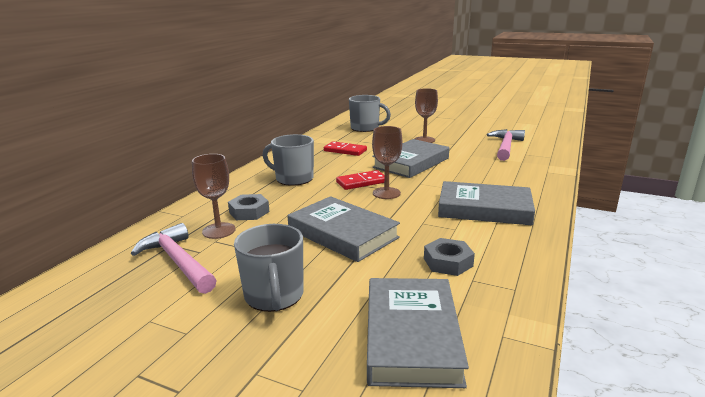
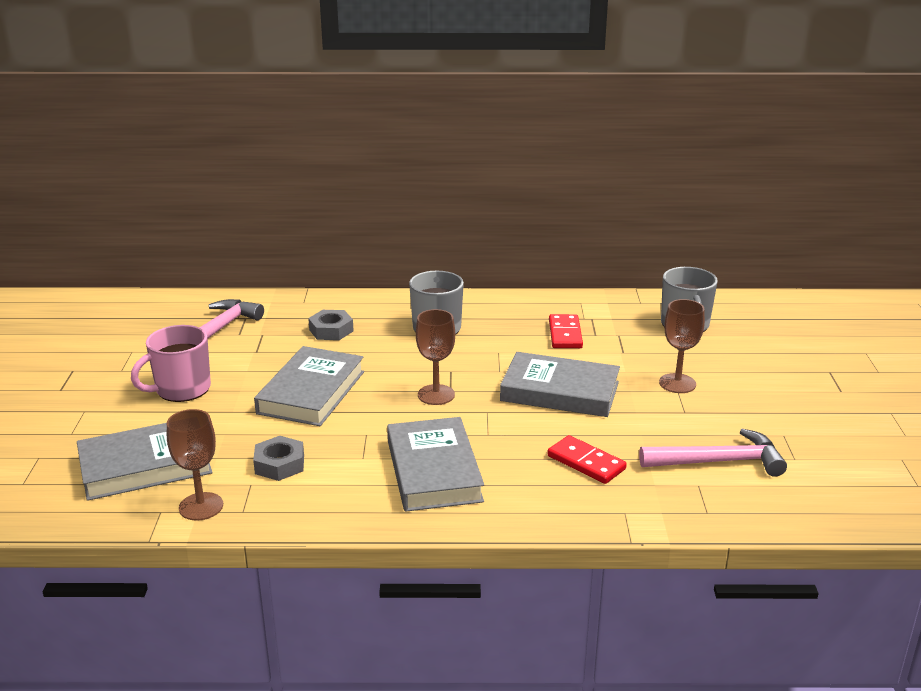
camera: 65 degrees right, 5 degrees up
(219, 230) = (282, 329): brown goblet -> brown goblet (201, 506)
(274, 296) = (182, 389): grey mug -> pink mug
(361, 182) = (459, 371): red domino -> red domino (586, 462)

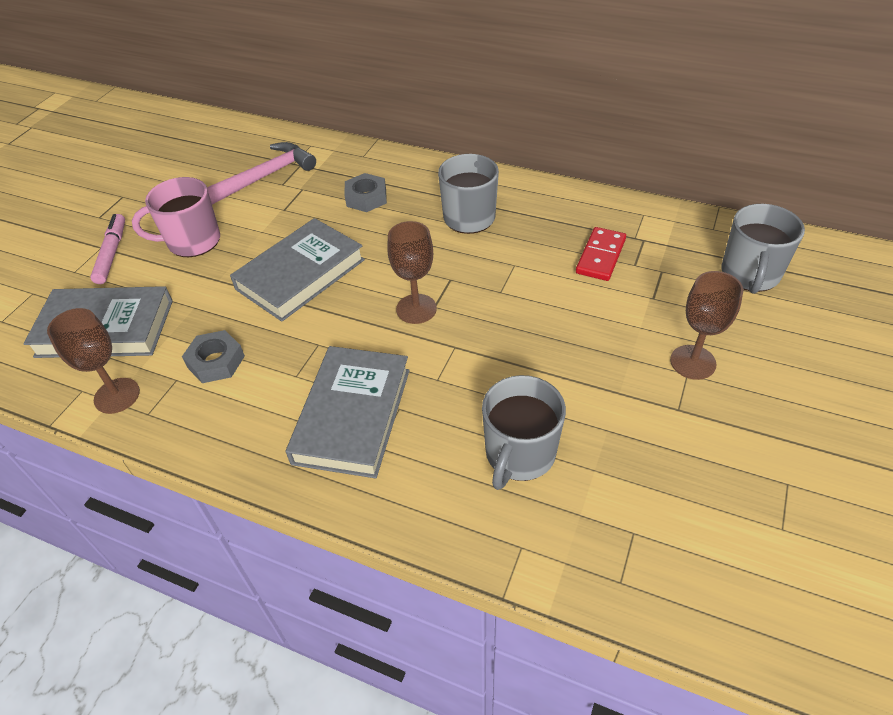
camera: 25 degrees right, 20 degrees up
(102, 413) = (112, 253): none -> pink marker
(560, 391) = (549, 338): grey book -> none
(586, 462) = (519, 454): red domino -> grey mug
(719, 461) = (679, 503): pink hammer -> none

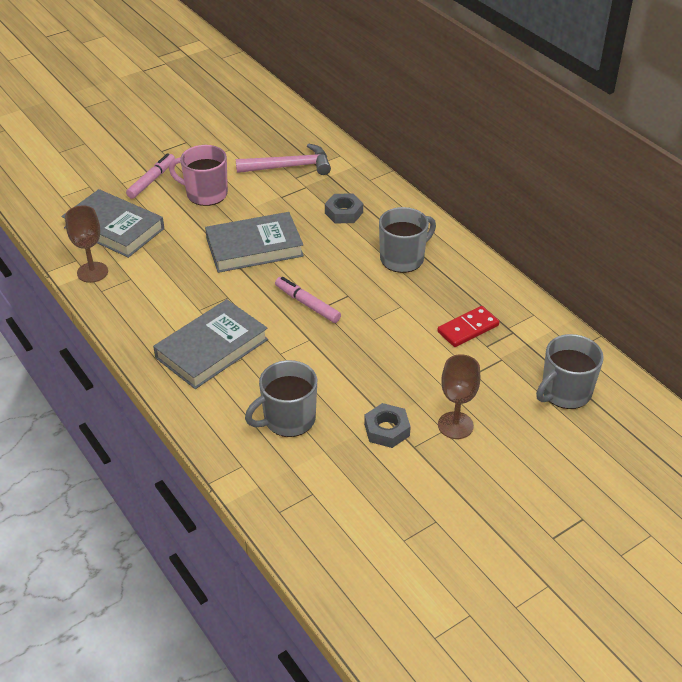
camera: 30 degrees right, 5 degrees down
(216, 361) = (160, 279): grey nut -> grey nut (387, 430)
(416, 309) = (307, 304): brown goblet -> pink marker

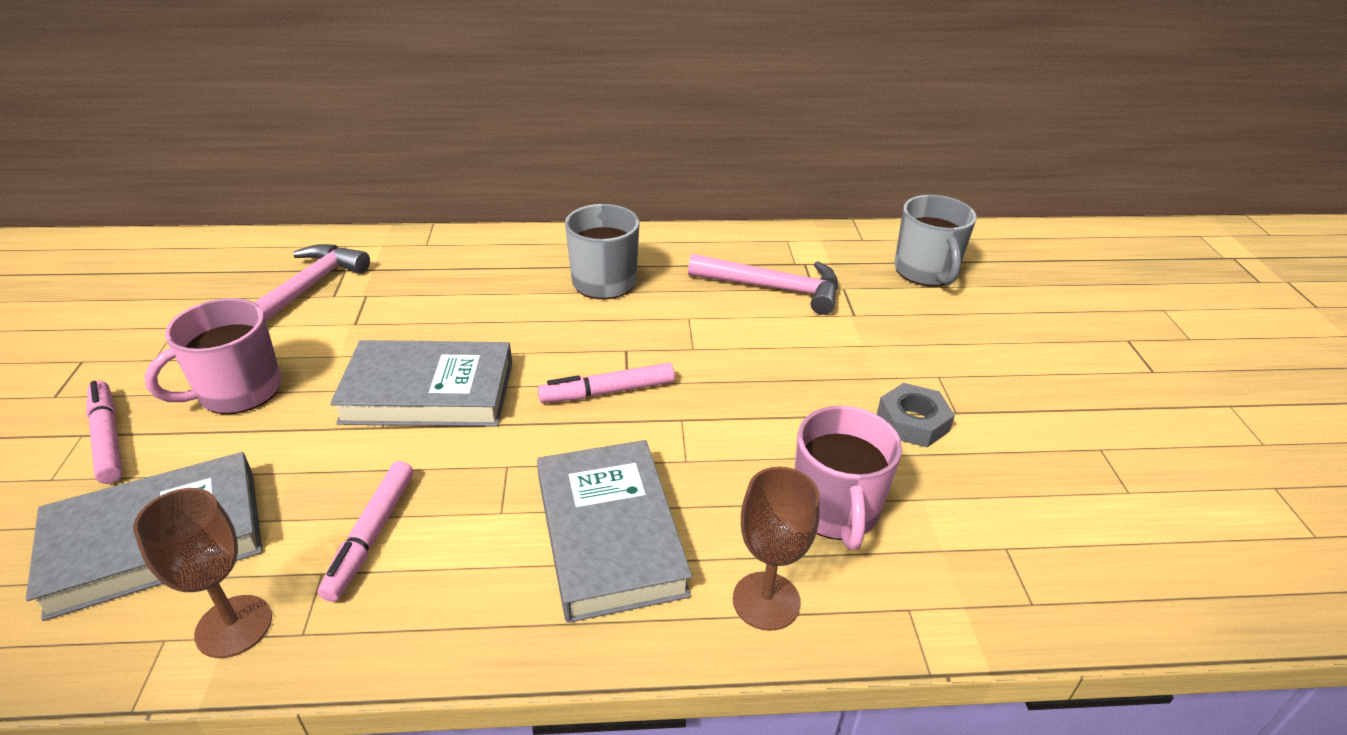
camera: 60 degrees left, 5 degrees down
(158, 280) = (371, 535): none -> pink marker
(254, 247) = (428, 392): grey book -> grey book turned 75 degrees clockwise
(288, 419) = (835, 510): grey mug -> pink mug
(343, 213) = (461, 287): grey nut -> none
(455, 425) = (936, 364): brown goblet -> brown goblet (766, 601)
(468, 328) = (774, 288): red domino -> pink hammer

